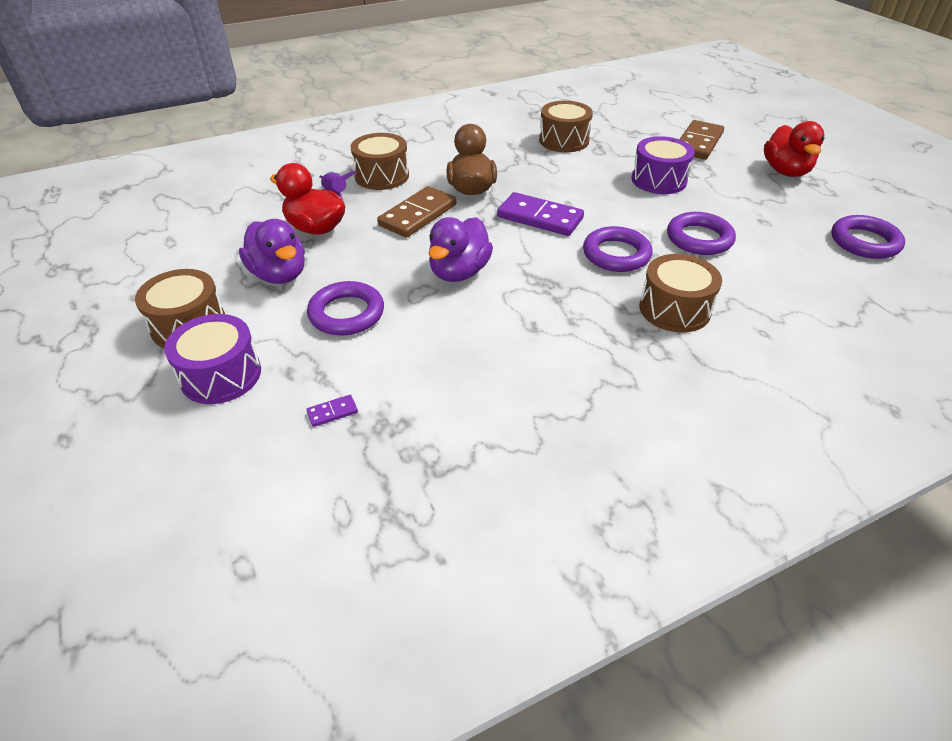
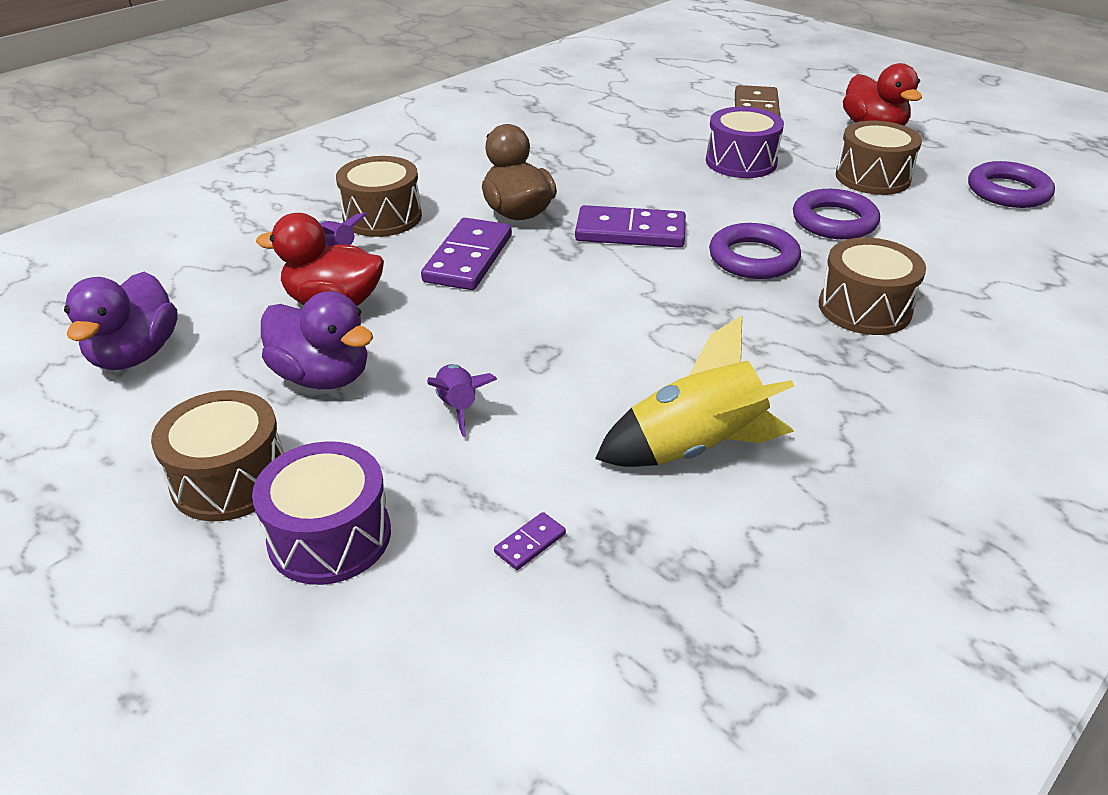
camera: 20 degrees left, 5 degrees down
(346, 313) = (458, 407): purple ring -> purple rocket
(418, 215) = (468, 258): brown domino -> purple domino
(459, 272) = (574, 320): purple duck -> purple duck (135, 354)
(479, 379) = (694, 448): none -> yellow rocket
(564, 140) = (594, 133): brown drum -> brown drum (872, 177)

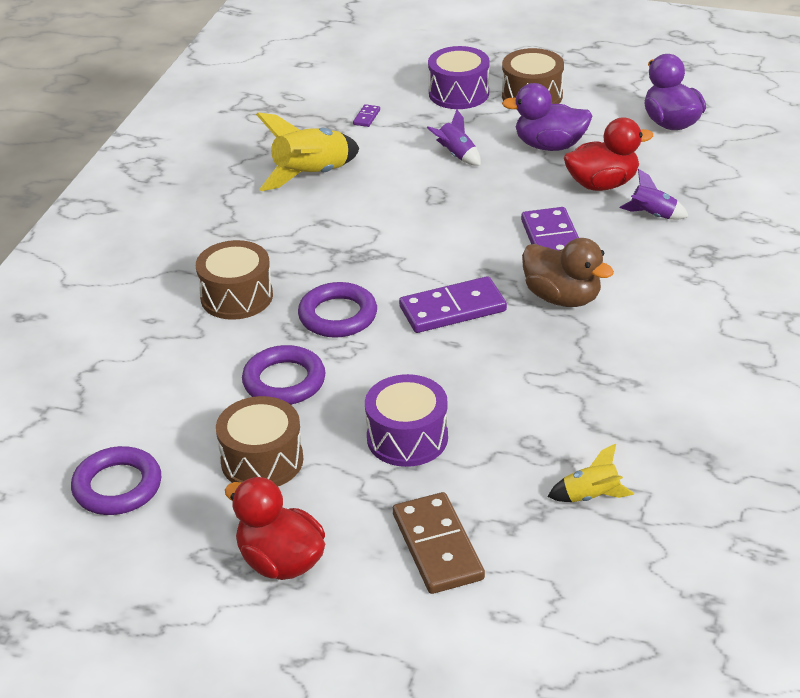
camera: 155 degrees right, 0 degrees up
(382, 217) = (663, 257): brown drum -> none
(631, 108) = (590, 496): none -> yellow rocket

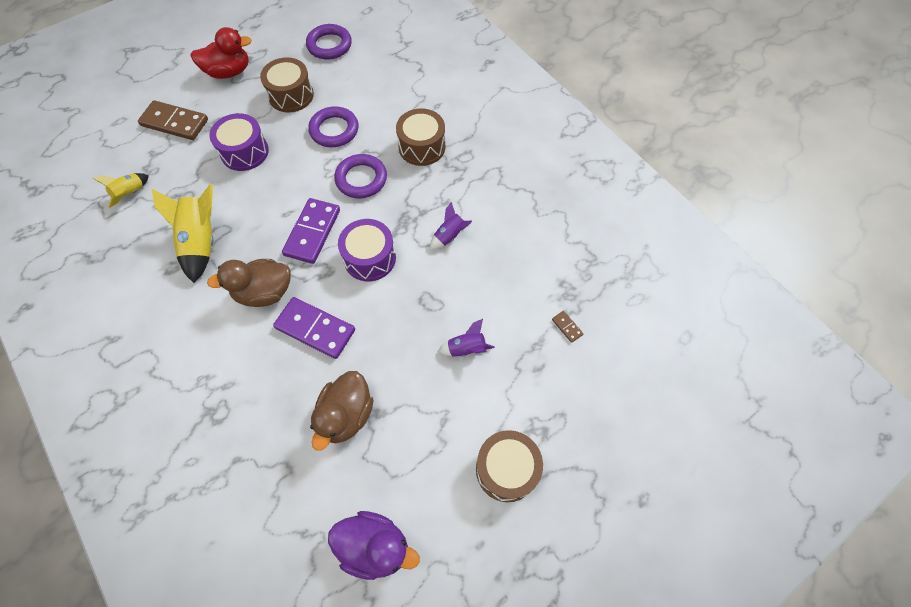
camera: 125 degrees right, 25 degrees up
(312, 176) = (514, 248): yellow rocket -> yellow rocket (202, 242)
(366, 117) = (567, 327): purple domino -> brown domino
(459, 93) = (554, 415): purple drum -> purple drum (370, 258)
(549, 146) = (424, 421): purple duck -> none
(602, 184) = (346, 415): red duck -> brown duck
(653, 215) = (282, 415): purple rocket -> purple rocket (449, 236)

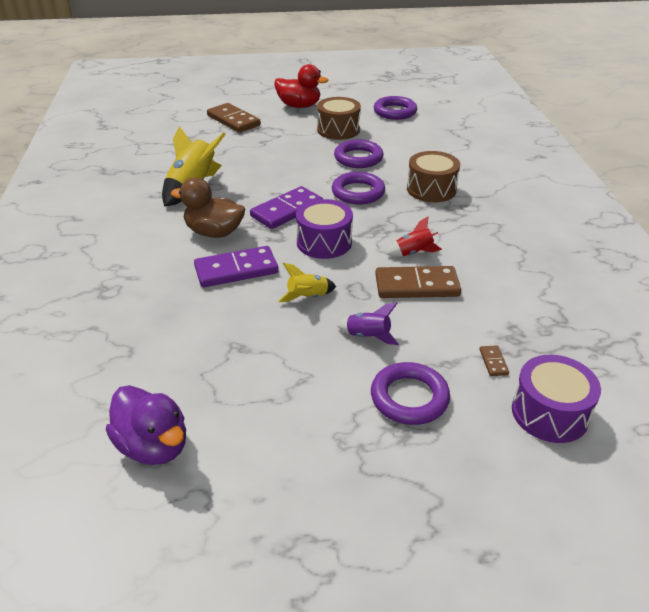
camera: 30 degrees right, 25 degrees down
(131, 193) = (166, 147): yellow rocket -> yellow rocket (308, 297)
(244, 152) = (272, 149): purple drum -> purple drum (549, 413)
(315, 329) = (236, 270): purple domino -> purple domino turned 75 degrees counterclockwise
(346, 415) = (212, 337): brown duck -> none
(449, 236) = (413, 253): purple rocket -> red rocket
(472, 273) = (416, 285): none -> brown domino
(506, 469) = (338, 448): brown drum -> none
(528, 394) = (409, 398): none -> purple ring

